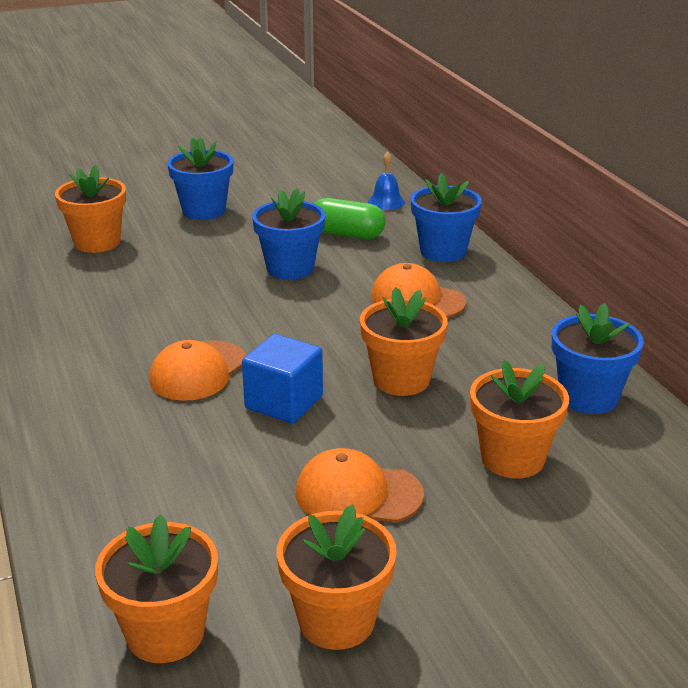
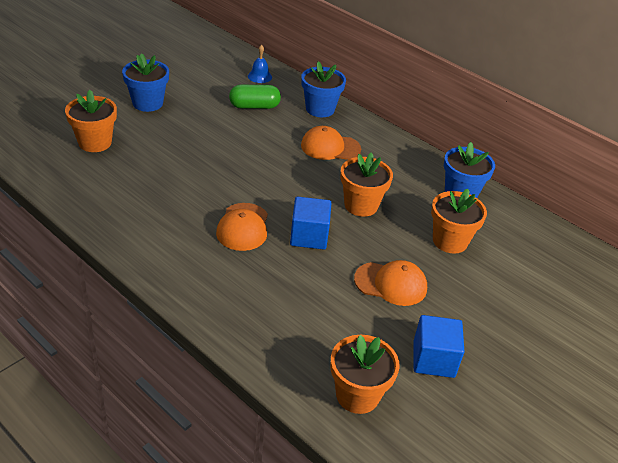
camera: 30 degrees left, 10 degrees up
(290, 268) = (239, 139): blue flower pot -> none
(336, 620) = (433, 359): orange flower pot -> blue cube
(358, 494) = (391, 284): orange cap -> orange cap turned 150 degrees counterclockwise

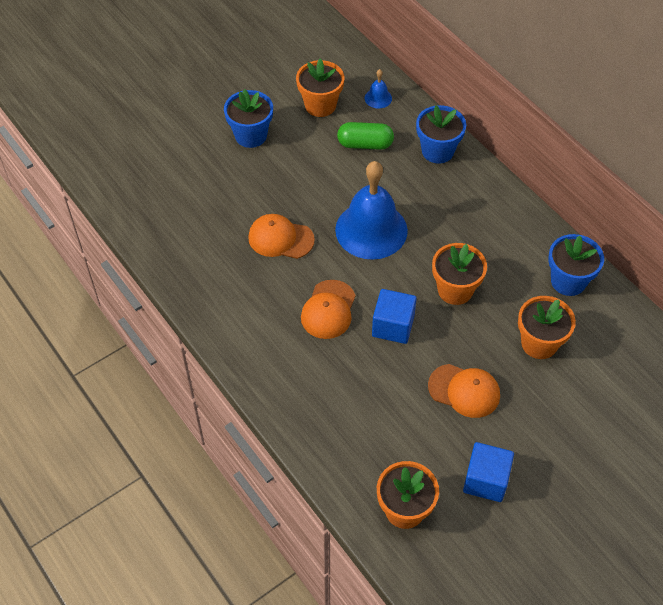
camera: 15 degrees right, 15 degrees up
(95, 142) = (192, 189): orange flower pot -> orange flower pot (320, 105)
(272, 165) = (371, 230): none -> blue bell
(330, 147) = (438, 208): orange cap -> orange cap (280, 238)

